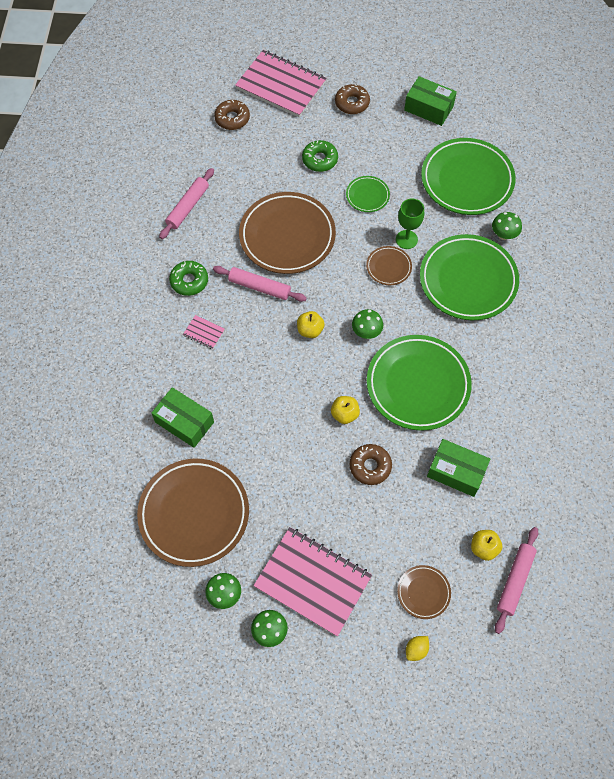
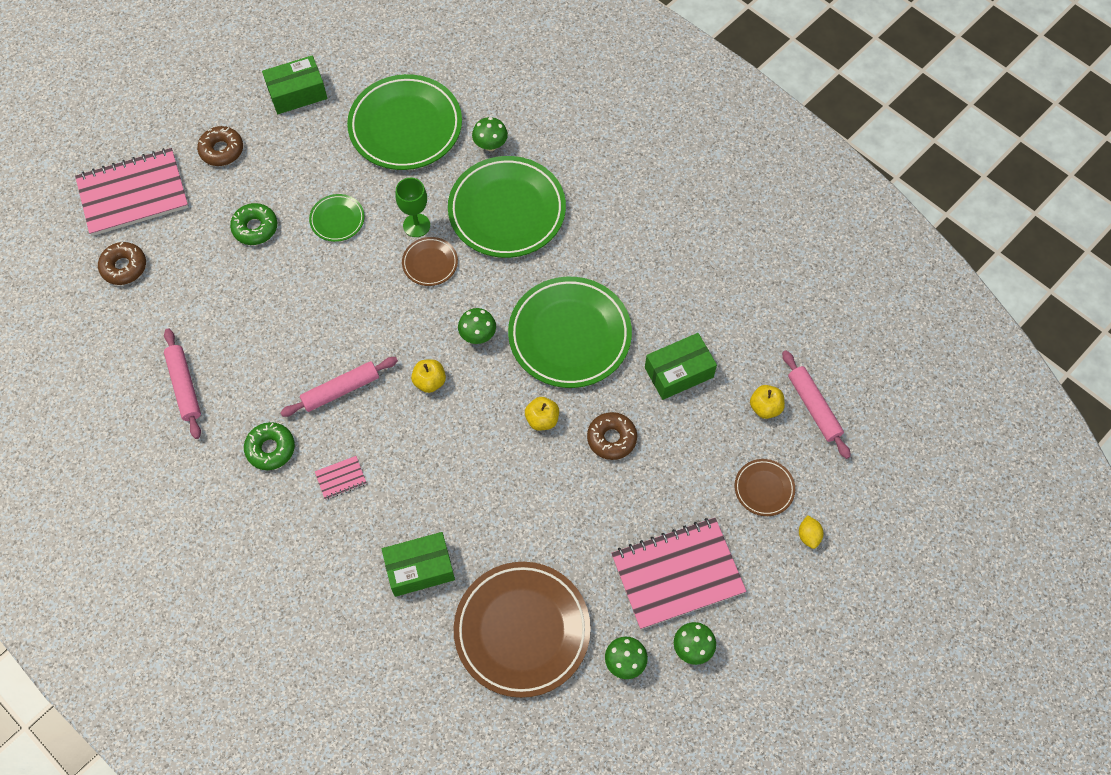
camera: 50 degrees left, 0 degrees up
(287, 236) = (310, 322): brown plate -> none

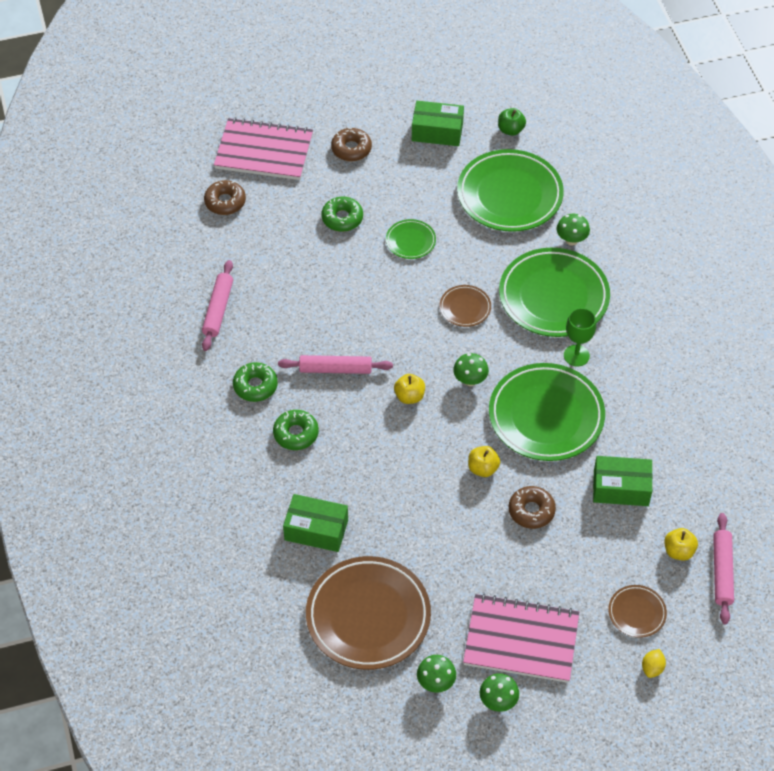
camera: 30 degrees right, 10 degrees down
(341, 478) = (296, 434): pink notebook -> green donut
(368, 59) = (510, 130): none -> green apple
(416, 225) = (472, 274): green goblet -> green goblet (576, 355)

